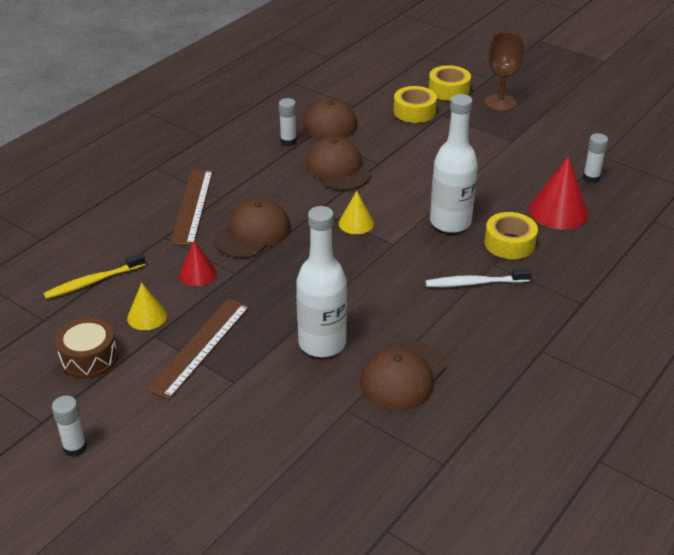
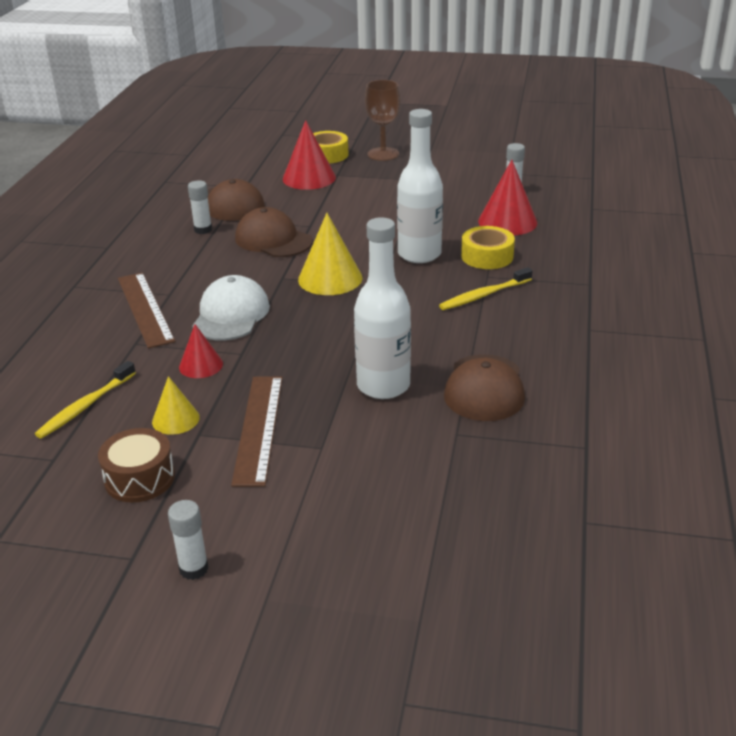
camera: 25 degrees left, 5 degrees down
(252, 233) = (231, 314): brown cap -> white cap
(356, 223) = (330, 278): yellow cone -> yellow cone, size x1.68
(414, 111) = (309, 178): yellow tape -> red cone
(475, 283) = (484, 295): white toothbrush -> yellow toothbrush

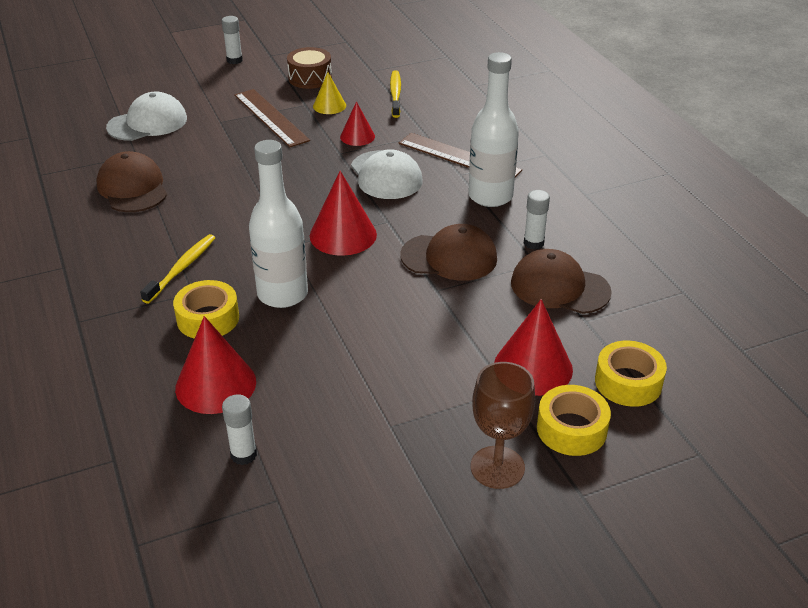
camera: 145 degrees right, 5 degrees up
(269, 160) = (628, 382): none -> yellow tape
(330, 278) = (343, 235): yellow cone -> red cone
(383, 386) = (211, 165): white bottle -> white bottle (490, 196)
(412, 481) = (147, 123): none -> white cap

